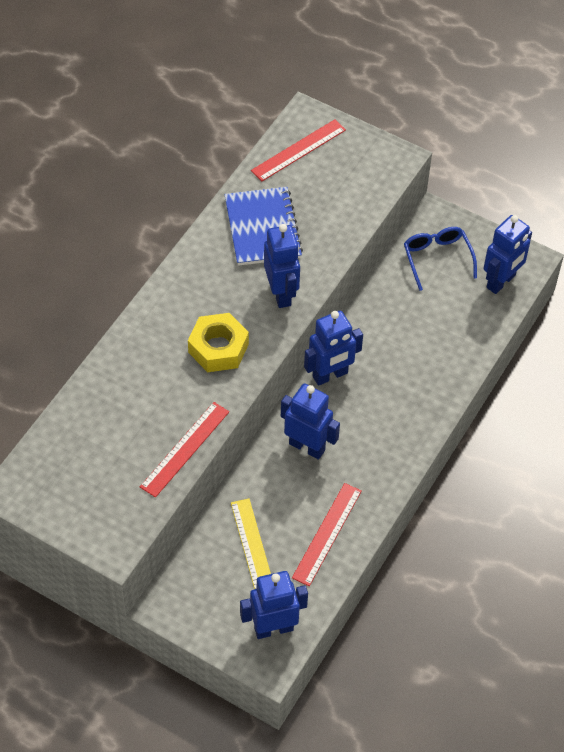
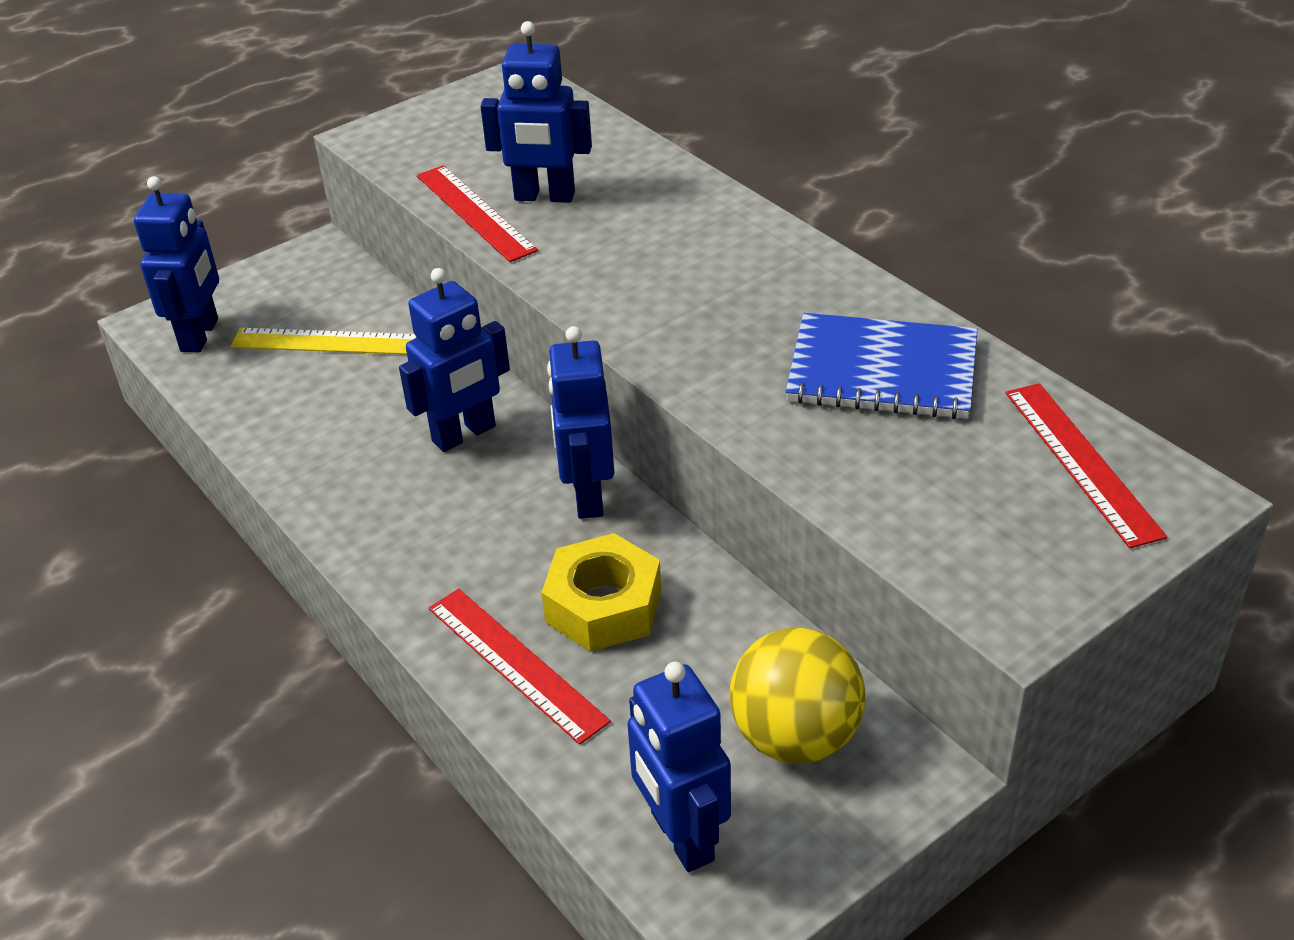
camera: 115 degrees right, 15 degrees down
(218, 348) = (638, 273): yellow nut -> yellow nut (603, 606)
(281, 293) = (716, 362): blue robot -> blue robot (544, 197)
(327, 534) = (297, 420): red ruler -> red ruler (515, 664)
(437, 258) = (795, 737): blue glasses -> yellow ball

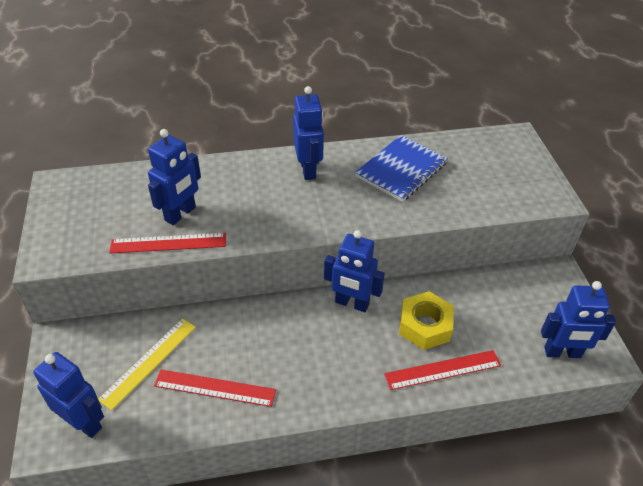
camera: 65 degrees left, 5 degrees up
(464, 434) = (275, 331): blue robot -> blue robot (308, 170)
(795, 737) = (527, 298): yellow ball -> none
(1081, 462) = (486, 149): red ruler -> red ruler (215, 388)

